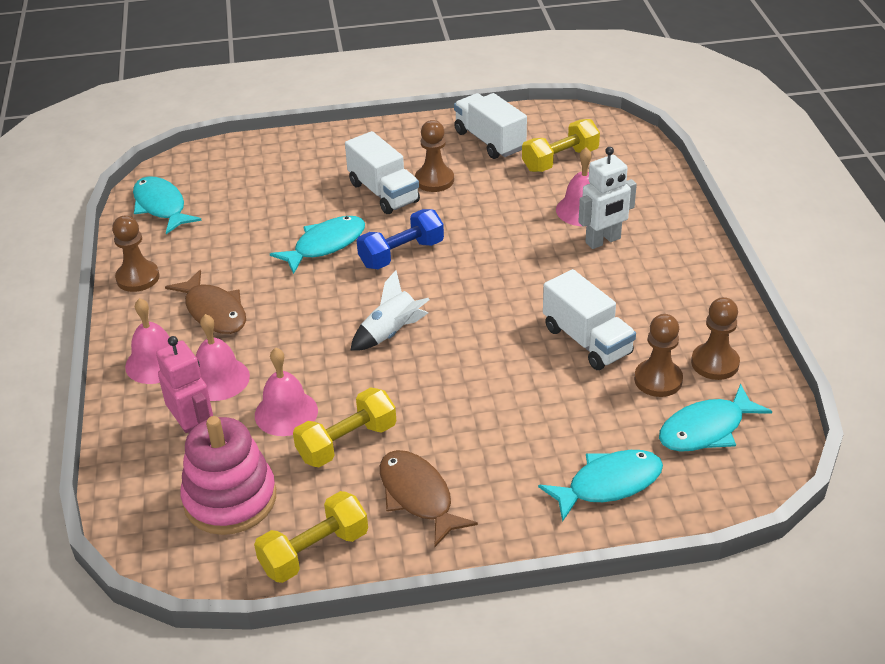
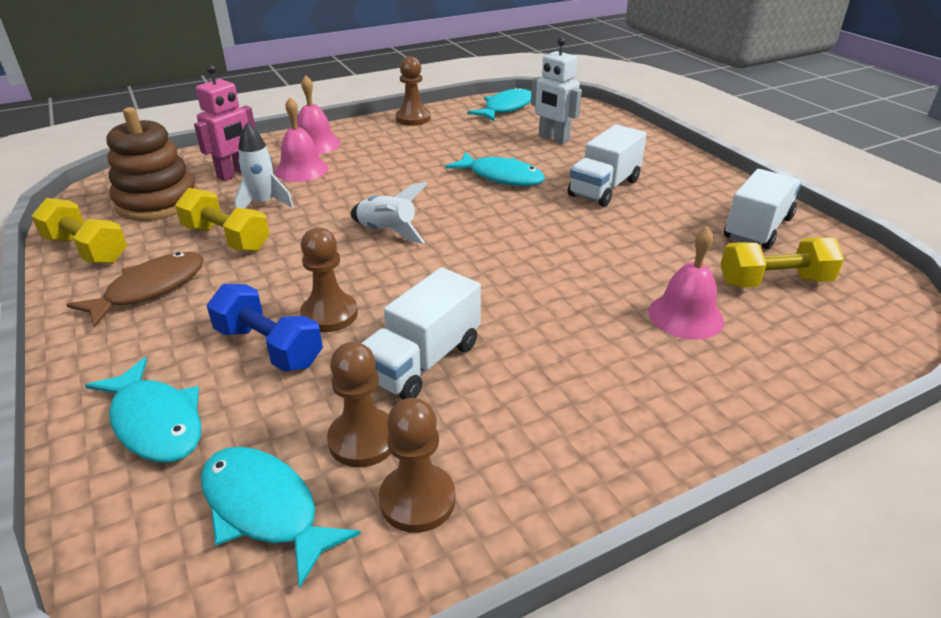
camera: 70 degrees right, 5 degrees down
(214, 311) = (385, 151): brown fish -> none
(230, 499) = (157, 202): pink stacking toy -> brown stacking toy
(286, 413) = (263, 204): pink bell -> white rocket
(401, 254) = (513, 215): blue dumbbell -> blue dumbbell (269, 347)
(434, 180) = (650, 210): brown pawn -> brown pawn (329, 314)
(560, 160) = (774, 282): yellow dumbbell -> yellow dumbbell turned 45 degrees counterclockwise
(603, 241) = (634, 343): white robot -> white robot (553, 139)

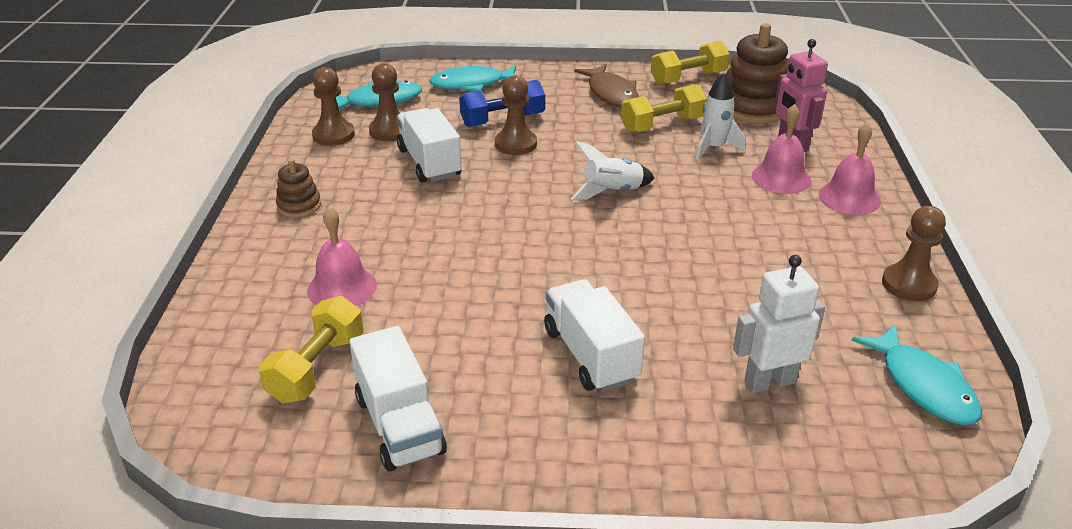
camera: 120 degrees right, 0 degrees up
(501, 177) = (677, 291): turquoise fish -> none
(611, 424) = (299, 205): none -> brown stacking toy

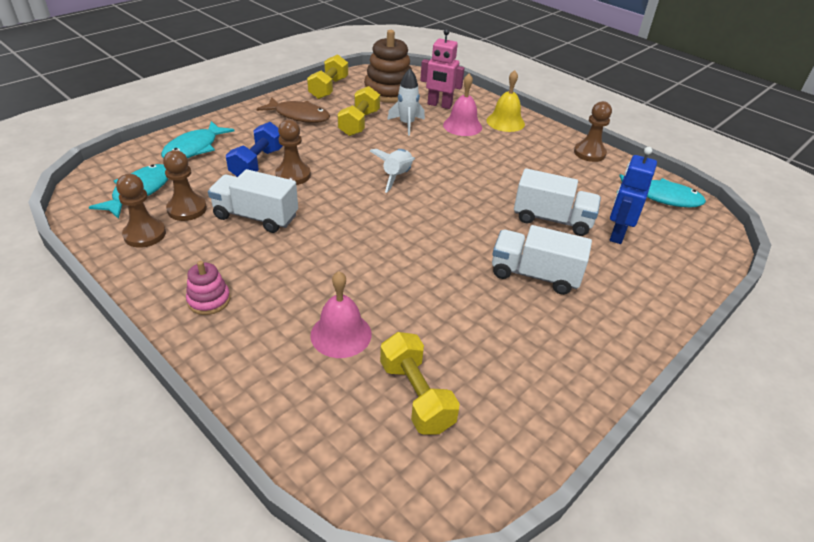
camera: 50 degrees left, 5 degrees up
(299, 205) = (209, 300): brown stacking toy -> pink stacking toy
(399, 425) = (517, 388): white truck -> white truck (552, 219)
(769, 382) = (617, 234): white robot -> blue robot
(849, 198) = (505, 122): pink bell -> yellow bell

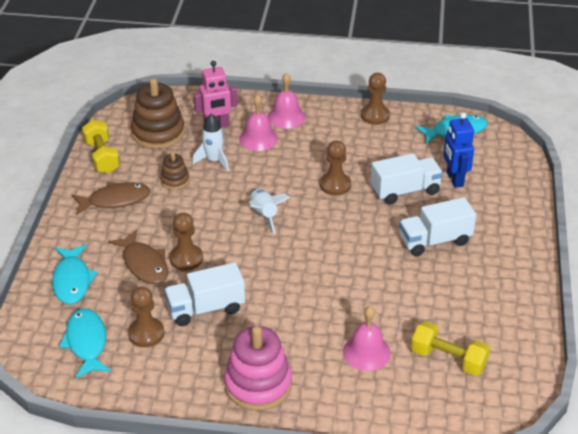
camera: 35 degrees left, 0 degrees up
(145, 234) = (145, 371): brown pawn -> brown pawn (335, 185)
(209, 300) = (258, 384): pink stacking toy -> pink stacking toy, size x1.93
(257, 163) = (144, 264): blue dumbbell -> brown fish
(359, 123) = (175, 180): yellow dumbbell -> brown stacking toy
(505, 122) = (286, 117): yellow bell -> pink bell

